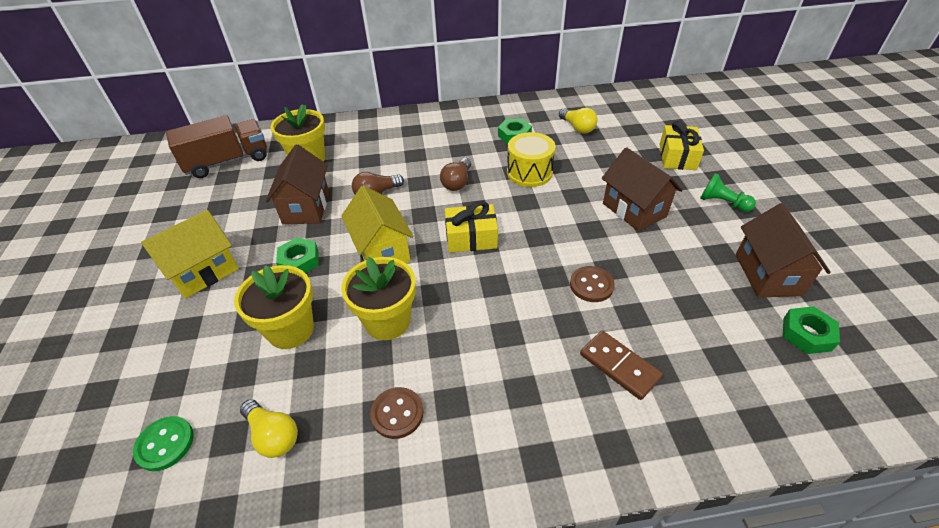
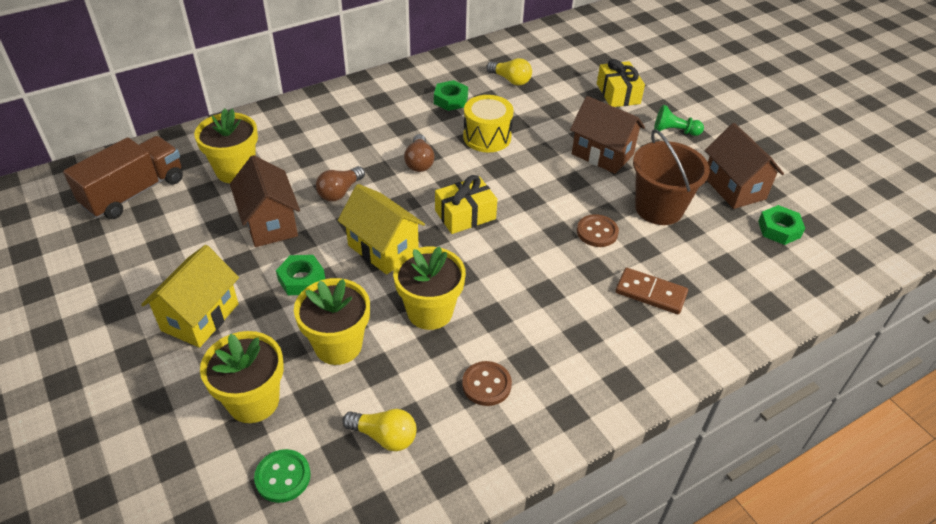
camera: 25 degrees left, 0 degrees up
(192, 360) = (253, 401): none -> yellow flower pot
(670, 277) = (659, 208): none -> brown bucket

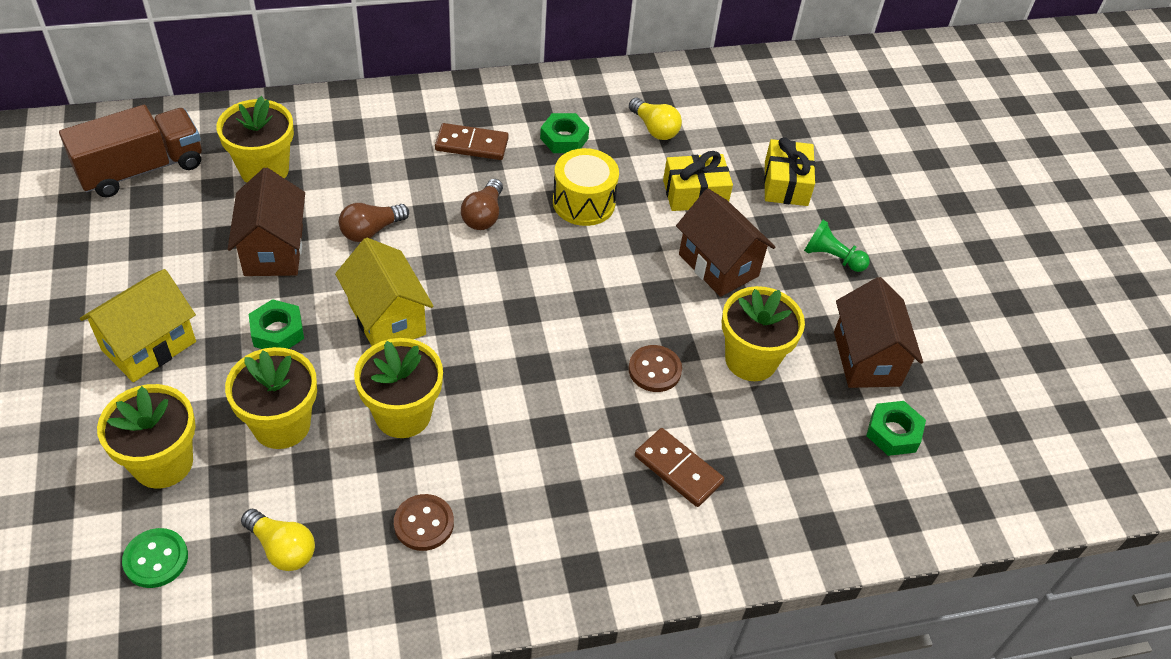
camera: 15 degrees right, 5 degrees up
(386, 118) = (472, 144): none -> brown domino
(465, 215) = (504, 301): yellow gift -> yellow gift (695, 193)
(659, 208) = (751, 360): brown bucket -> yellow flower pot

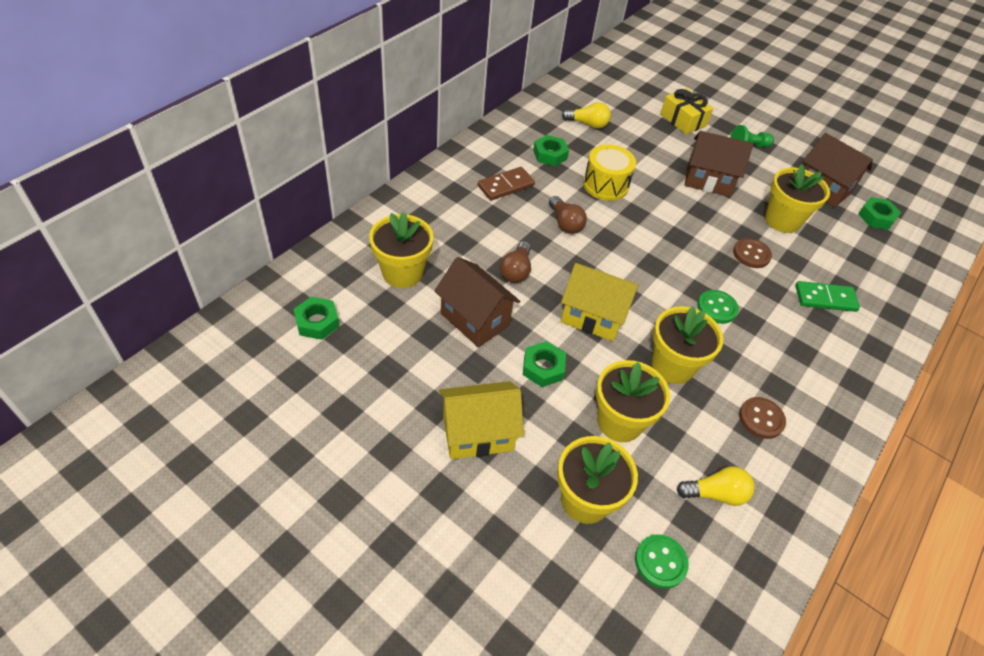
camera: 40 degrees left, 0 degrees up
(141, 169) = (317, 322): brown truck -> green nut
(149, 346) = (478, 433): yellow house -> yellow house turned 75 degrees clockwise
(531, 395) = (717, 308): none -> green button
(678, 469) = (825, 298): brown domino -> green domino
(695, 193) = (650, 149): yellow gift -> none

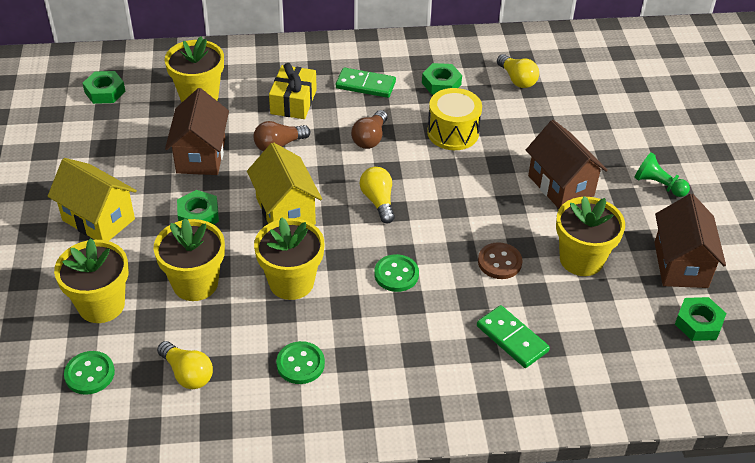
camera: 50 degrees right, 5 degrees down
(505, 185) = (365, 85): brown domino -> green domino
(635, 265) = (378, 201): none -> yellow light bulb
(683, 120) = (624, 126): yellow gift -> yellow gift (293, 102)
(761, 419) = (300, 364): brown button -> green button

